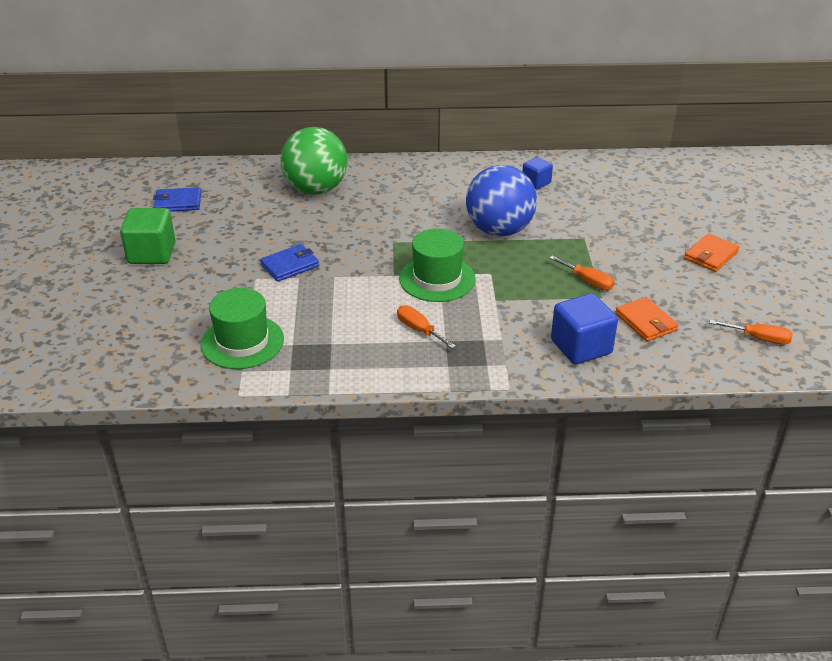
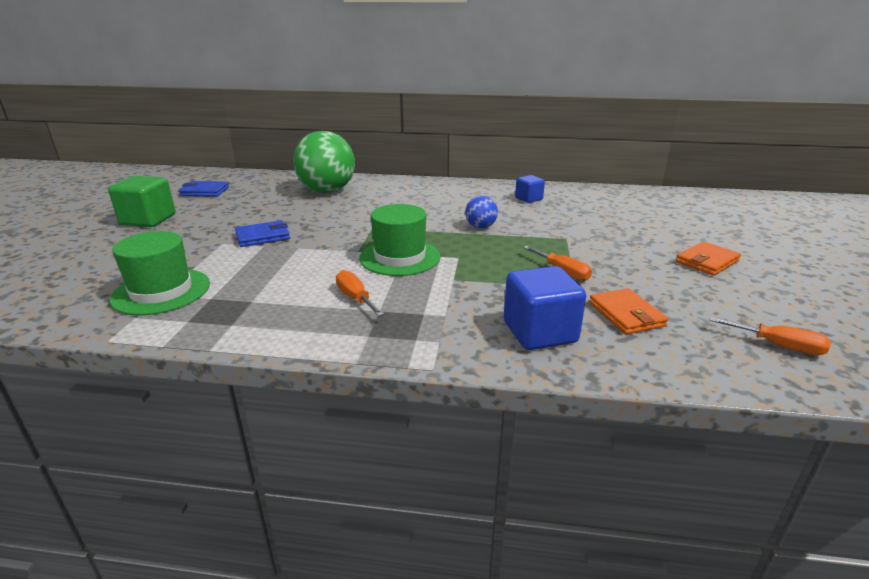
camera: 10 degrees right, 10 degrees down
(499, 230) = (480, 227): blue ball -> blue ball, size x0.46

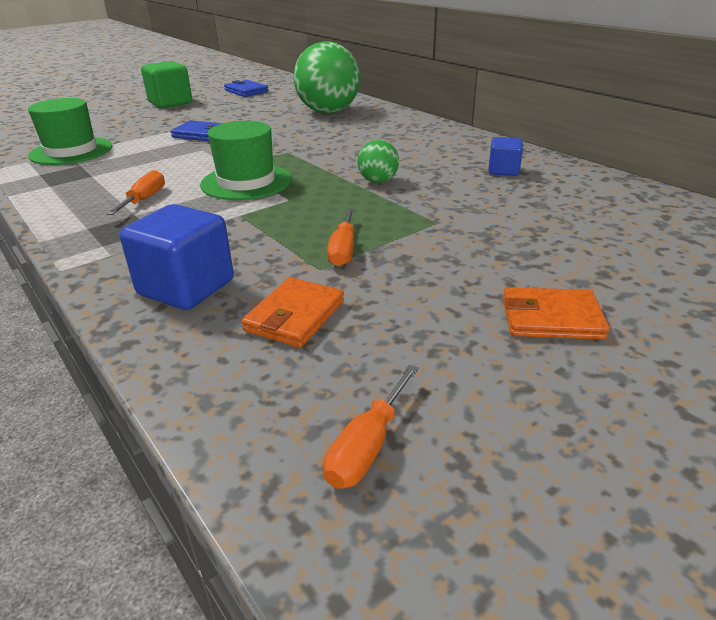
camera: 45 degrees right, 5 degrees up
(480, 227) = (378, 181): blue ball -> green ball
(778, 346) = (367, 447): orange screwdriver -> orange screwdriver turned 45 degrees clockwise

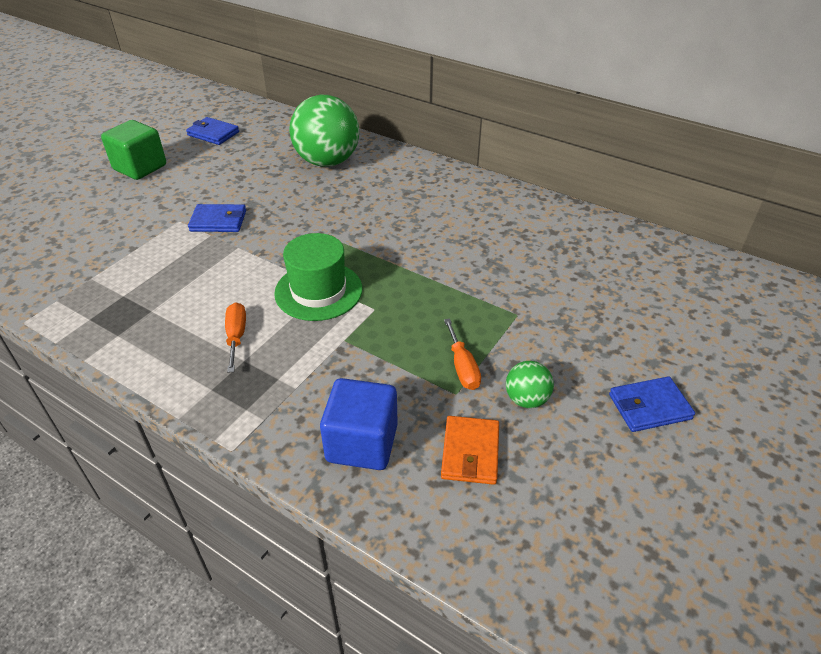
camera: 20 degrees left, 10 degrees up
(71, 151) = (93, 274): green hat -> none
(367, 447) = (591, 559): orange screwdriver -> none
(378, 181) = (439, 267): green ball -> green ball (526, 399)
(503, 171) = (537, 232): blue cube -> none
(551, 318) = (649, 407): orange wallet -> blue wallet

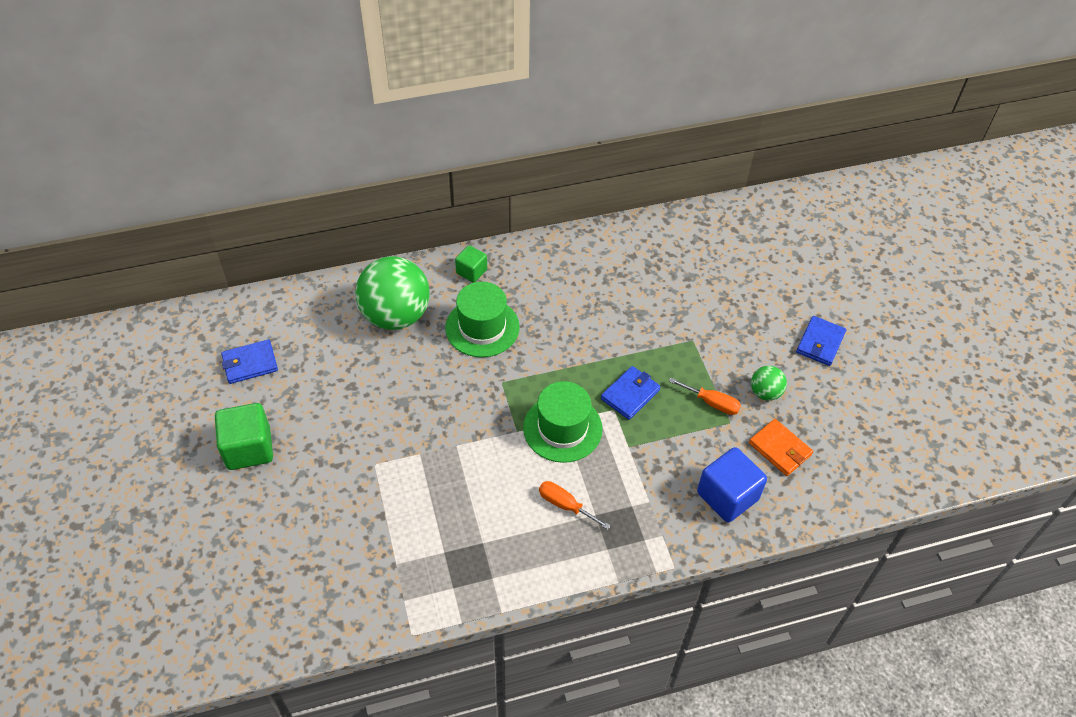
camera: 50 degrees left, 10 degrees up
(218, 221) = (405, 438): blue wallet -> blue wallet (630, 394)
(368, 200) = (482, 327): none -> green hat
(414, 169) = (471, 271): none -> green cube

